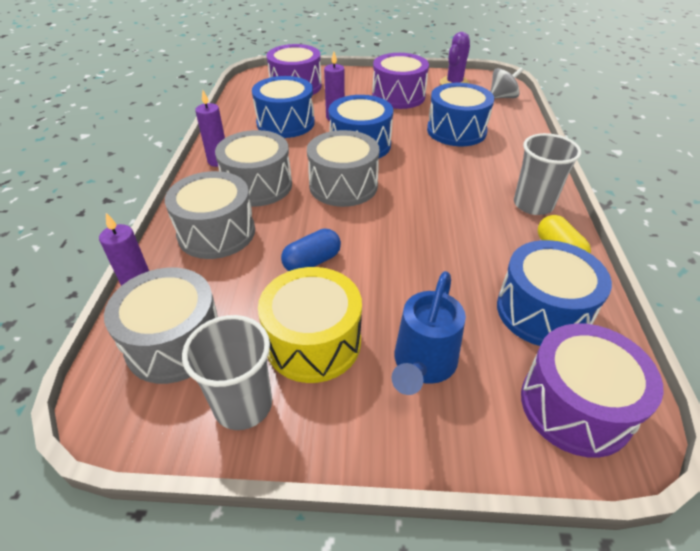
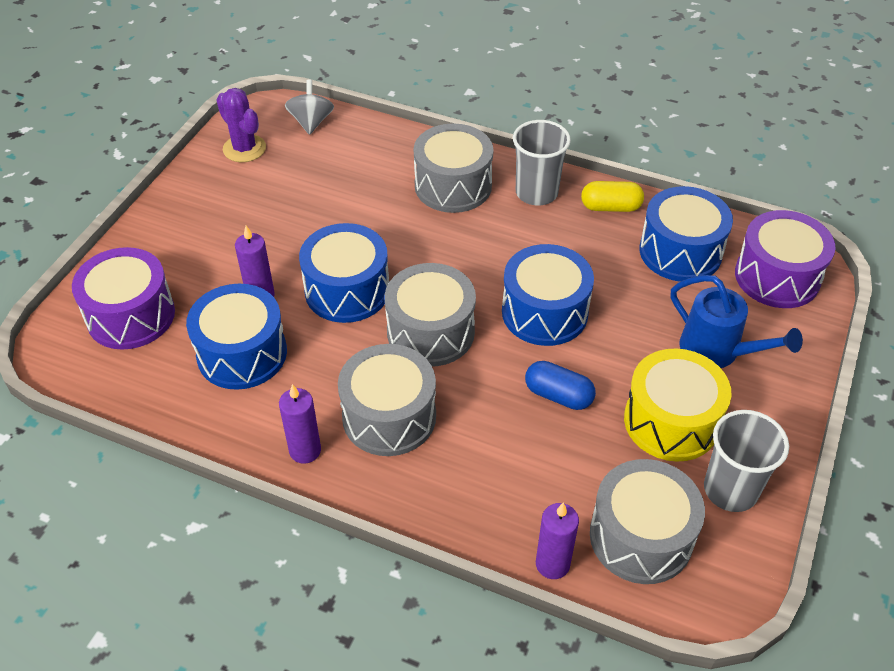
camera: 70 degrees left, 5 degrees up
(216, 232) = (471, 475): grey drum -> grey drum (453, 186)
(312, 262) = (558, 395): blue capsule -> blue capsule turned 45 degrees counterclockwise
(398, 96) = (243, 214): purple drum -> none
(456, 131) = (366, 193): blue drum -> blue drum (544, 312)

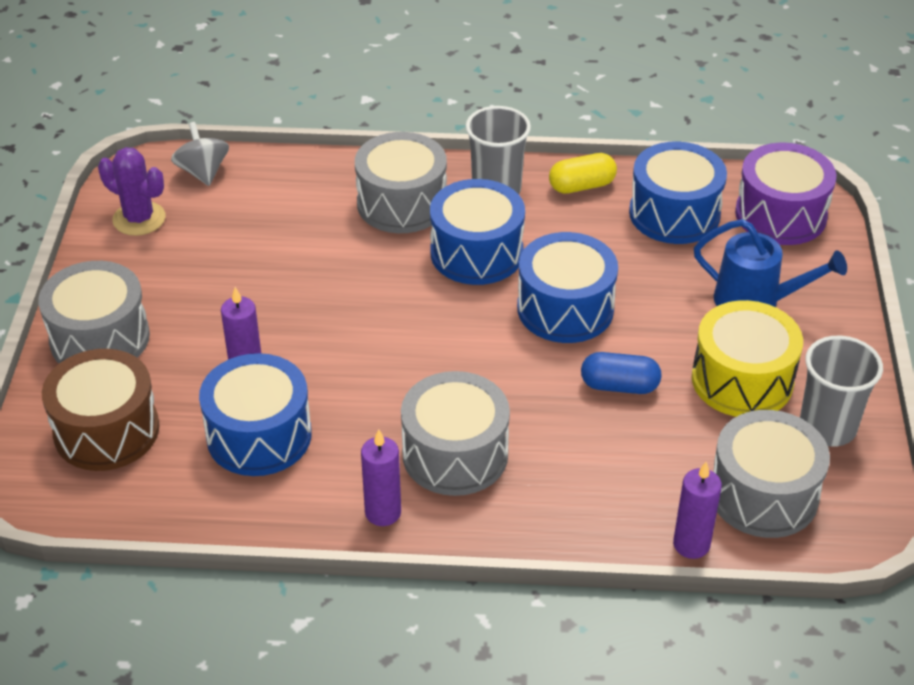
camera: 20 degrees left, 5 degrees down
(131, 315) = (106, 430): purple drum -> brown drum
(347, 290) = (341, 340): blue drum -> blue drum (476, 253)
(430, 332) = (455, 359): grey drum -> grey drum (100, 338)

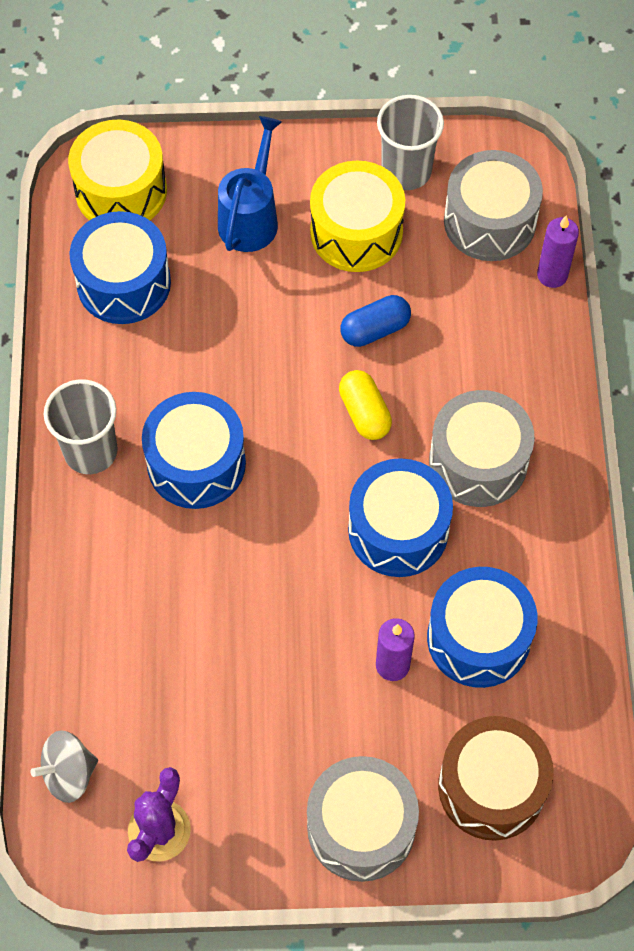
camera: 95 degrees left, 20 degrees up
(383, 512) = (556, 515): purple candle -> none
(402, 203) = (118, 545): grey drum -> none
(565, 308) = (274, 378): blue drum -> blue drum (398, 530)
(582, 186) = (81, 368): yellow capsule -> yellow capsule (364, 413)
(619, 386) = (375, 329): blue capsule -> blue capsule turned 60 degrees clockwise
(780, 215) = (121, 191): purple drum -> yellow drum

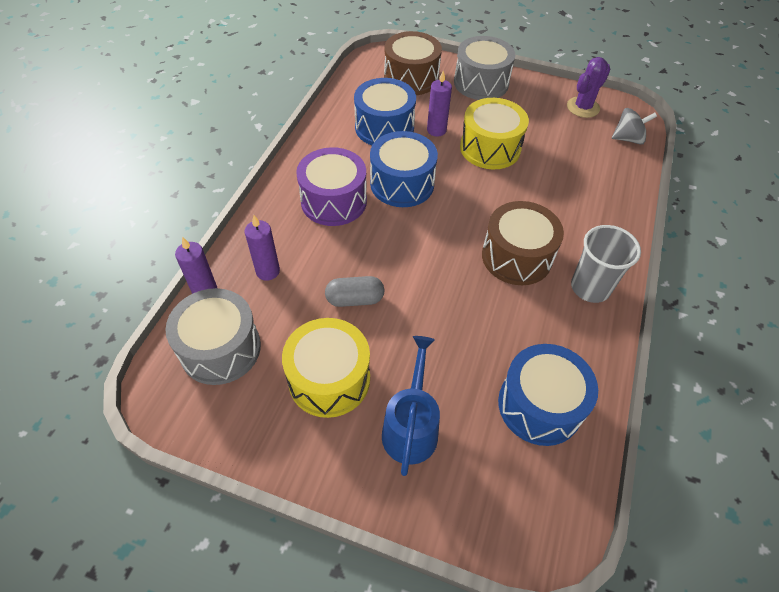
camera: 160 degrees left, 10 degrees down
(121, 191) = (522, 500): yellow drum -> yellow drum (490, 148)
(196, 463) = (516, 257): blue drum -> brown drum
(251, 217) = (411, 426): blue watering can -> blue watering can turned 150 degrees clockwise
(364, 413) = (390, 249): yellow capsule -> none
(375, 329) = (355, 299): blue capsule -> grey capsule
(406, 171) = (257, 419): grey cup -> none
(478, 462) = (333, 201): grey drum -> purple drum
(498, 327) = (268, 271): none -> purple candle

